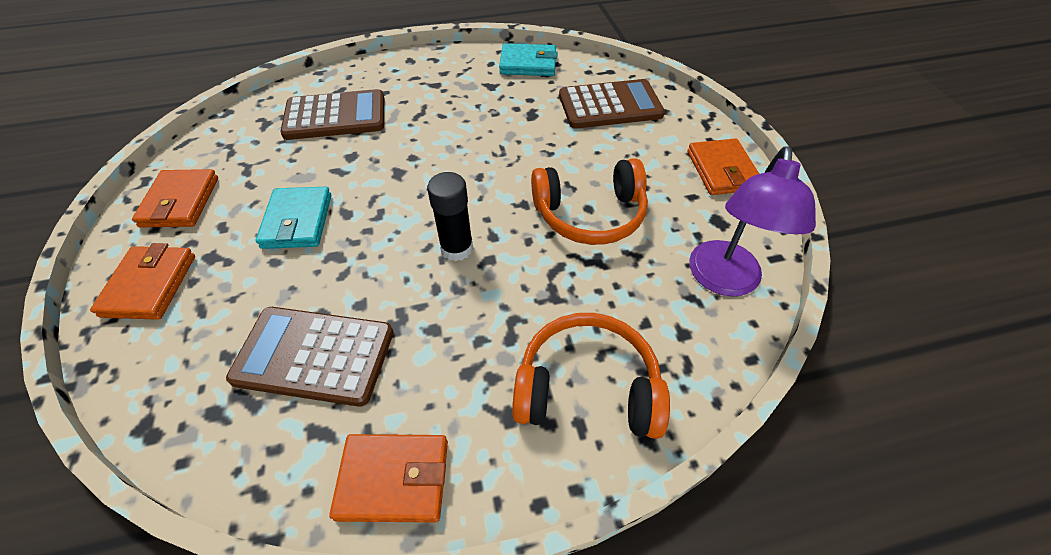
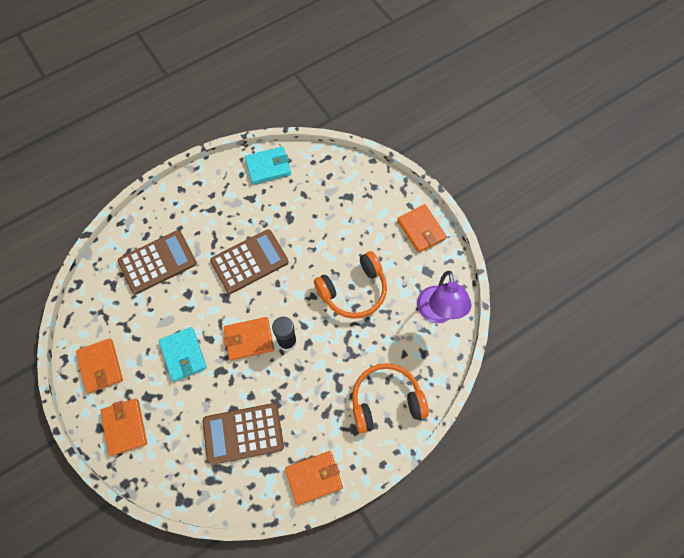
camera: 20 degrees left, 15 degrees up
(401, 229) = (249, 339): none -> orange wallet
(610, 105) = (338, 193): brown calculator -> brown calculator (249, 262)

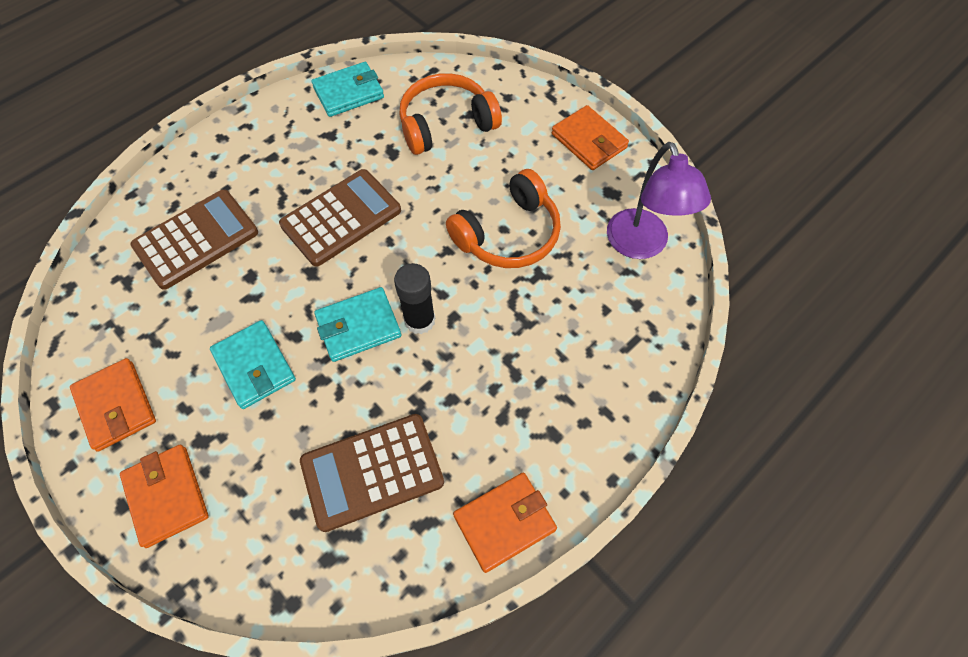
camera: 10 degrees left, 5 degrees down
(249, 339) = (358, 326): orange wallet -> turquoise wallet
(386, 400) = (594, 381): orange headphones -> orange headphones (446, 124)

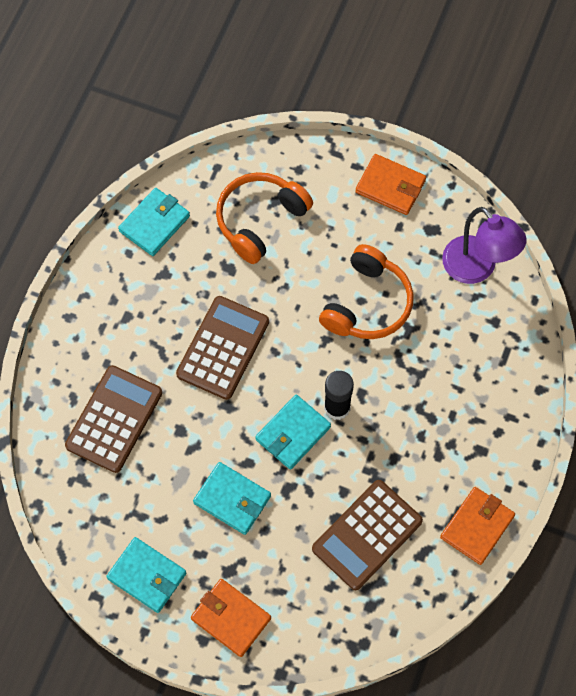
camera: 25 degrees left, 5 degrees up
(116, 406) = (147, 576): orange wallet -> turquoise wallet

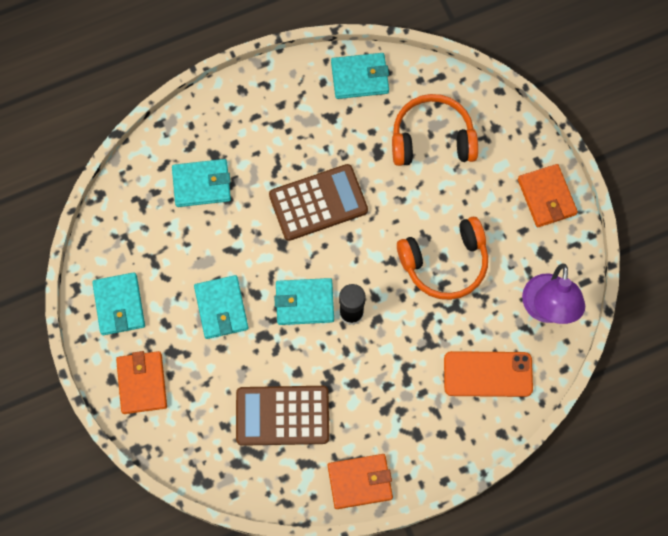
camera: 45 degrees right, 5 degrees up
(114, 419) = (201, 184): brown calculator -> turquoise wallet
(485, 355) = (488, 374): none -> orange phone

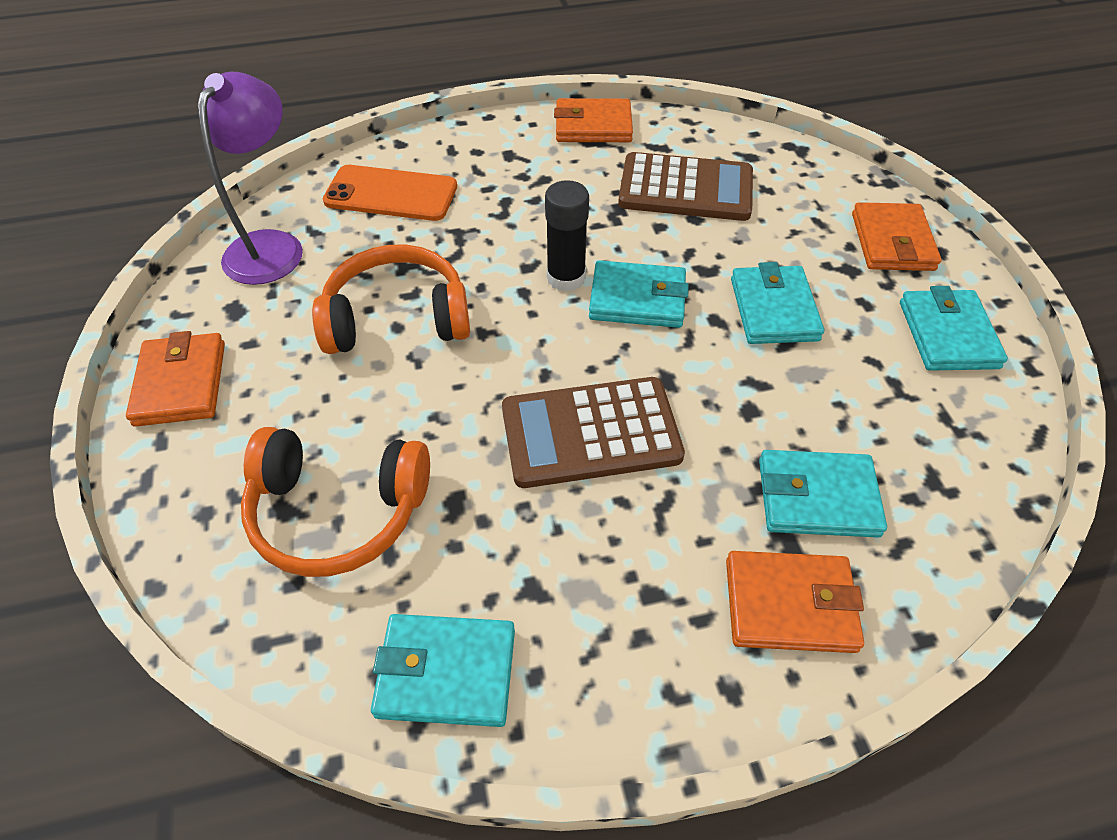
camera: 170 degrees left, 20 degrees down
(216, 129) = (790, 605): none -> orange wallet

